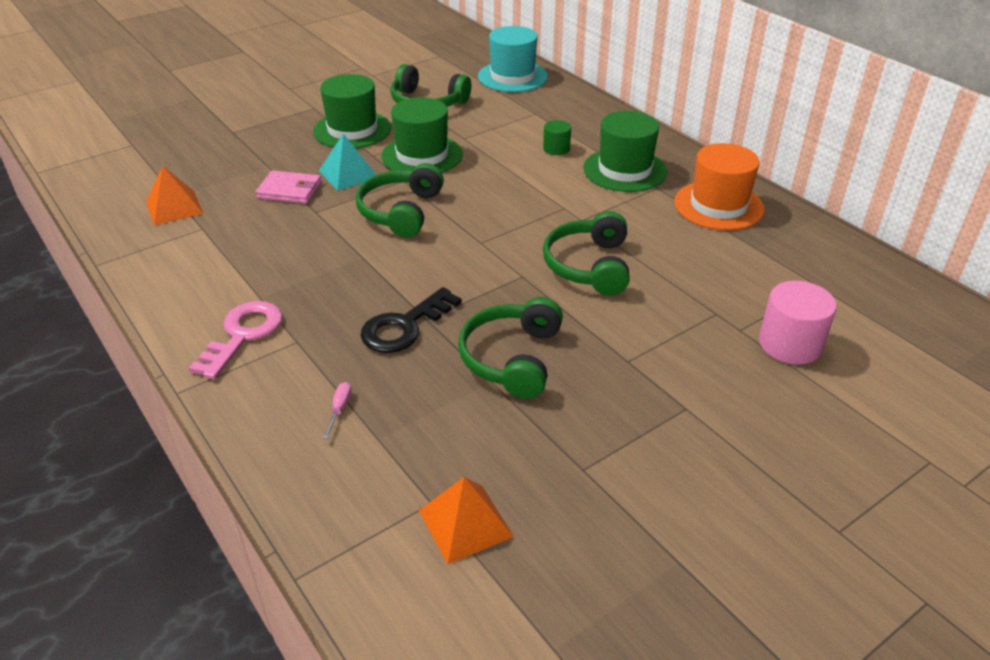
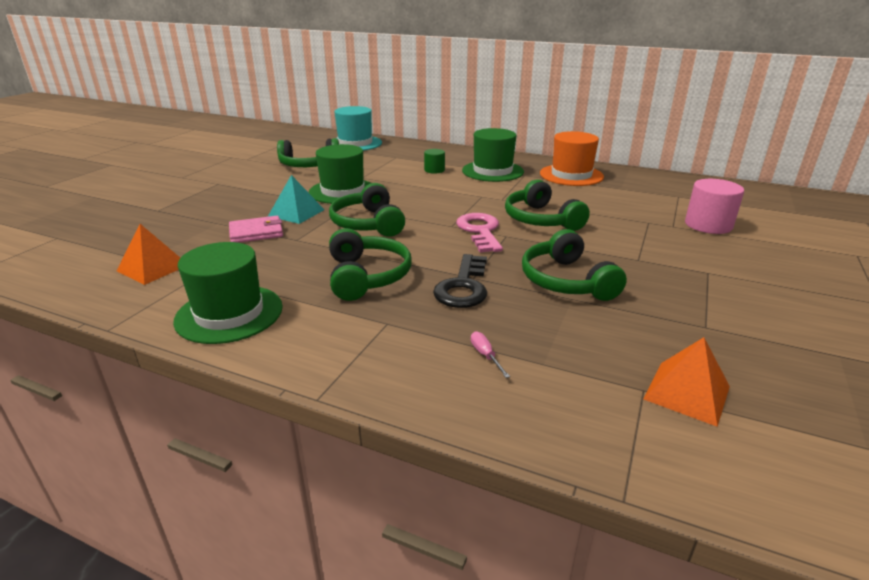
camera: 30 degrees left, 10 degrees down
(242, 335) = (331, 334): pink key -> pink key (480, 231)
(332, 281) = (367, 276): none -> green headphones
(352, 130) = (267, 189): green hat -> green hat (229, 313)

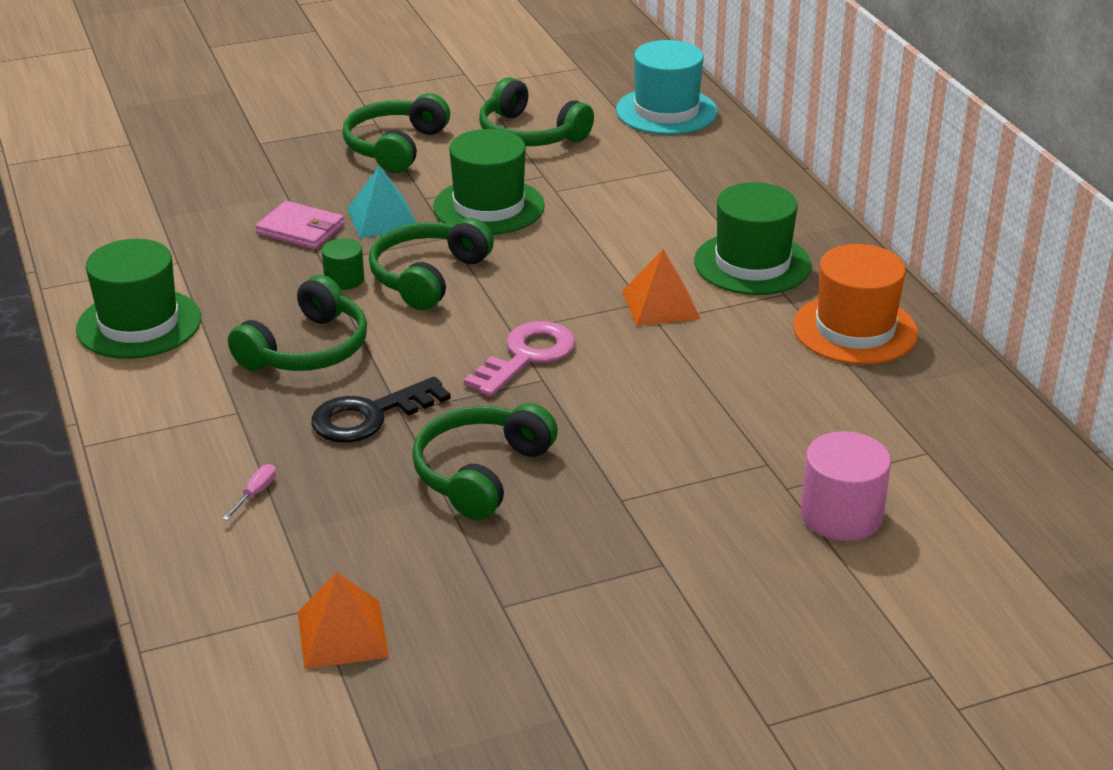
camera: 45 degrees right, 5 degrees up
(153, 268) = (154, 231): orange pyramid -> orange pyramid (660, 304)
(434, 170) = (674, 221): green cylinder -> green cylinder (344, 279)
(541, 219) = (634, 380): green headphones -> green headphones (395, 147)

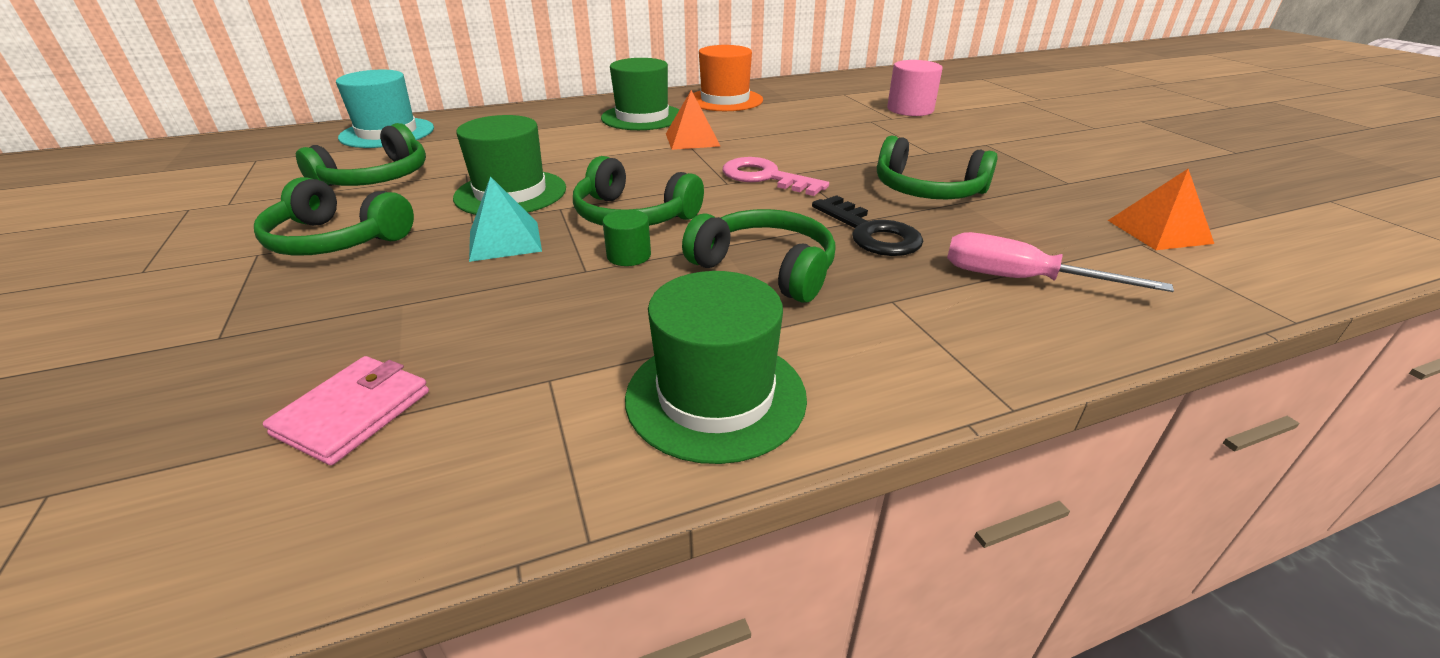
camera: 90 degrees left, 0 degrees up
(255, 494) = (1020, 280): pink screwdriver -> pink screwdriver, size x2.26
(301, 229) = (503, 287): pink wallet -> pink wallet (353, 412)

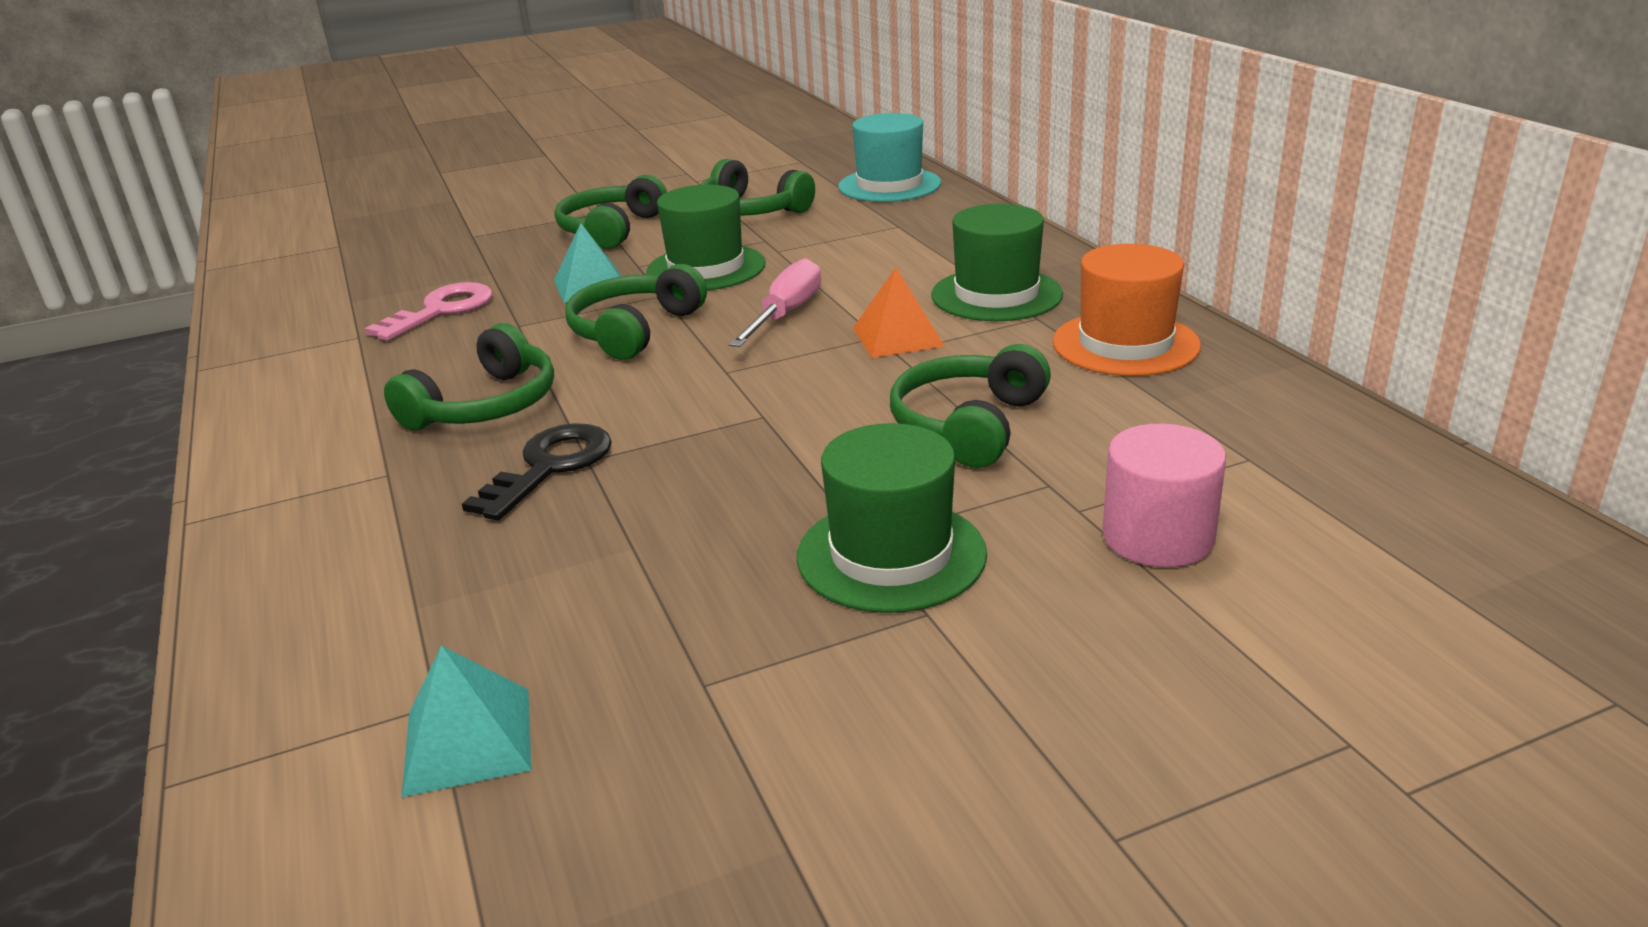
camera: 90 degrees right, 5 degrees down
(353, 412) = (360, 289): pink wallet -> none
(629, 255) = (540, 339): green cylinder -> none
(716, 396) = (296, 395): green hat -> green hat (891, 555)
(765, 177) = (744, 395): pink key -> pink key (441, 310)
(870, 233) = (549, 467): black key -> black key turned 150 degrees clockwise
(927, 190) = (682, 520): green headphones -> green headphones (968, 425)
(1020, 280) = (387, 563): pink screwdriver -> pink screwdriver (785, 314)
(1159, 231) = (468, 740): orange pyramid -> turquoise pyramid

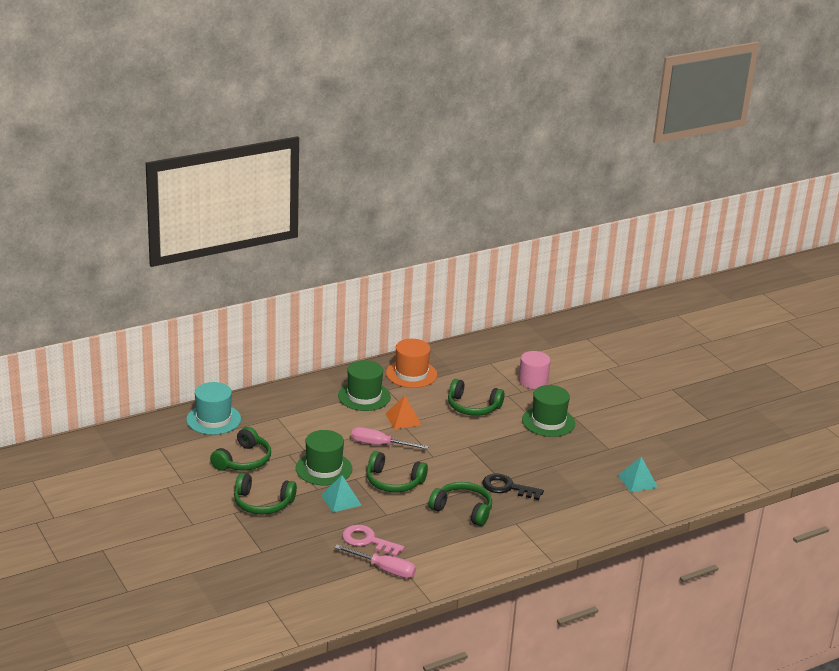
camera: 100 degrees left, 0 degrees up
(339, 326) = (384, 569): none -> pink screwdriver

